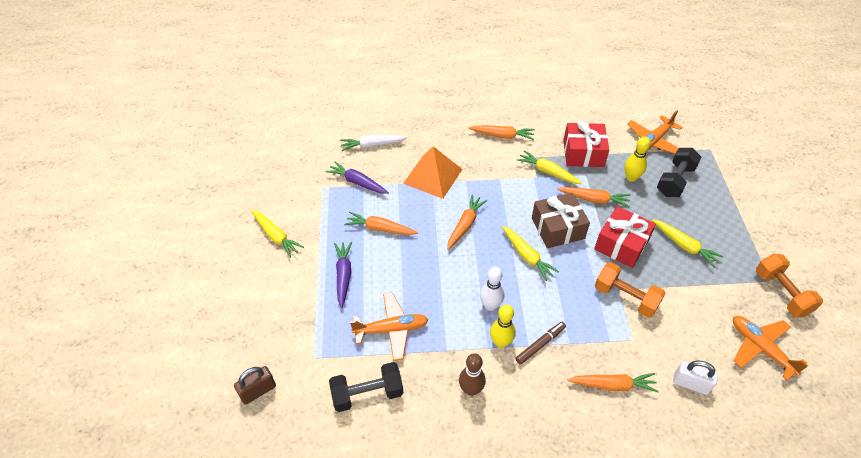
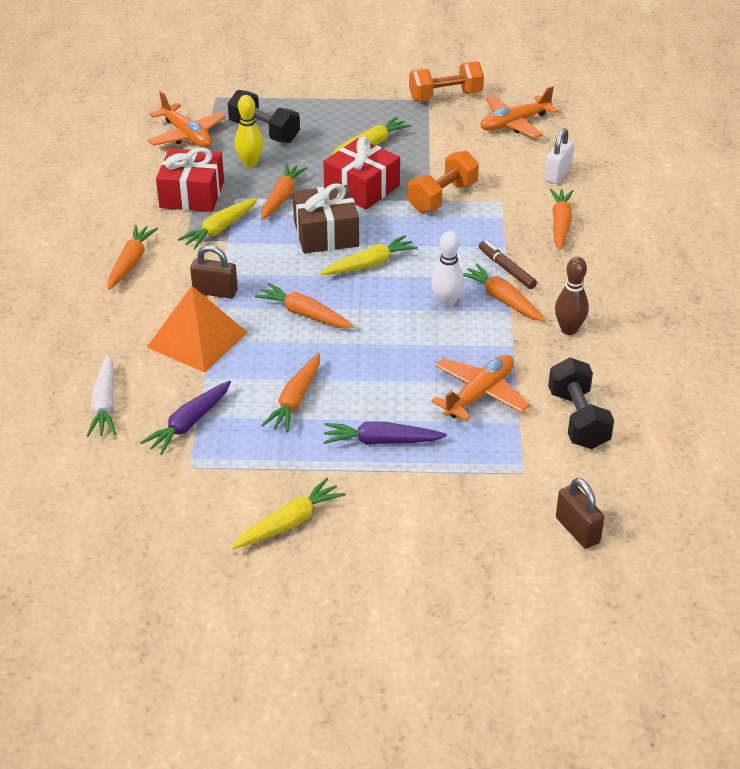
camera: 85 degrees left, 10 degrees down
(391, 329) = (479, 394): orange plane -> orange plane turned 45 degrees clockwise
(480, 178) = (215, 292): none -> brown padlock
(501, 342) = (502, 300): yellow bowling pin -> orange carrot

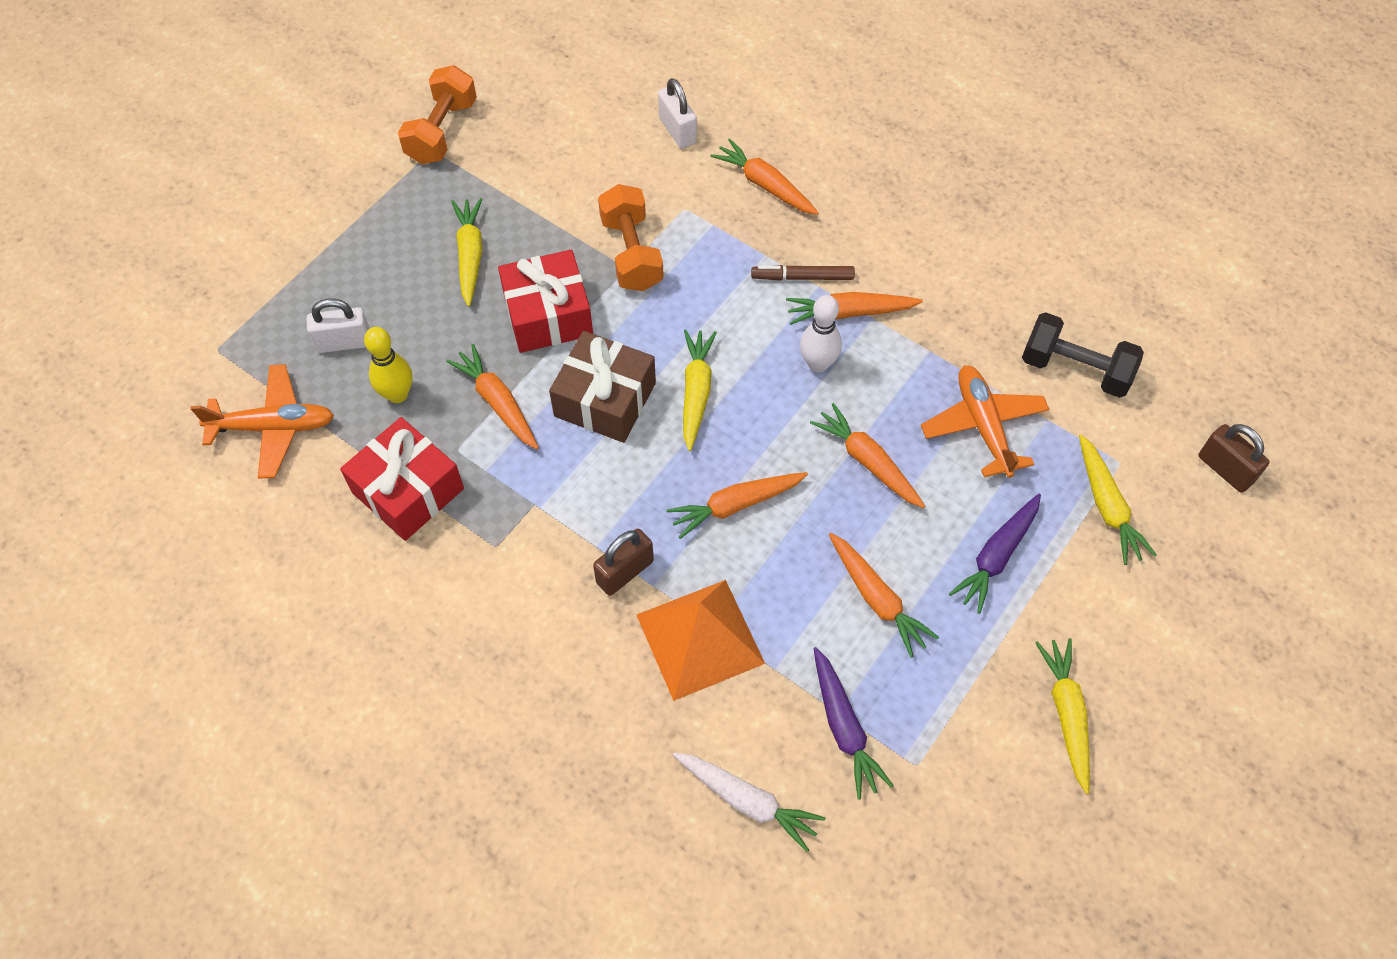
camera: 55 degrees left, 20 degrees up
(131, 262) = (493, 632): orange carrot -> orange carrot (868, 461)
(220, 229) = (506, 500): yellow carrot -> yellow carrot (1107, 506)
(264, 132) = (344, 342): black dumbbell -> white padlock
(514, 124) = (553, 106): orange plane -> none
(569, 329) = (938, 289): brown bowling pin -> none
(577, 530) = (1225, 469): brown padlock -> brown padlock turned 45 degrees clockwise

